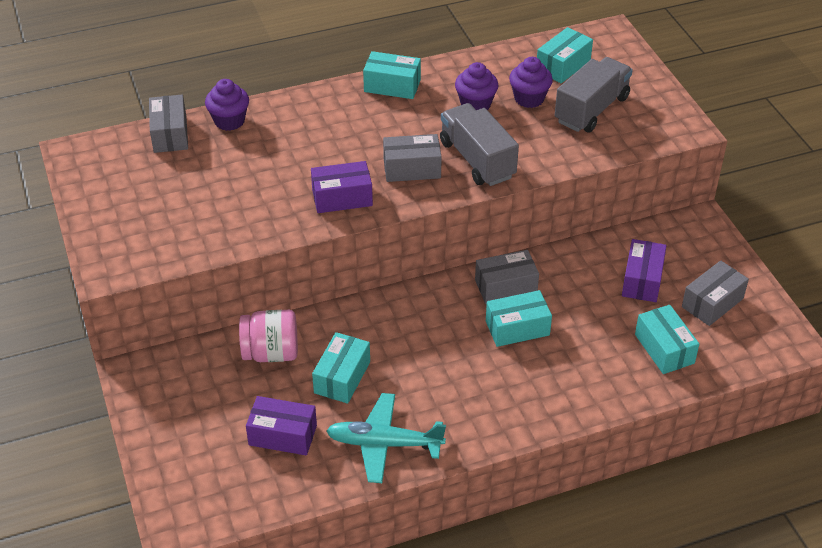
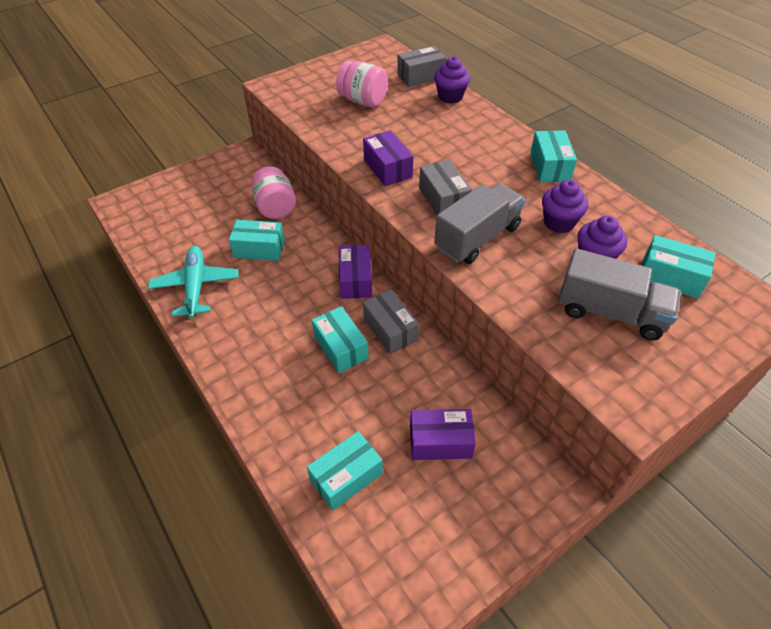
camera: 75 degrees right, 5 degrees up
(196, 193) = (363, 101): none -> pink jar
(283, 435) = (199, 231): purple box -> purple box (356, 280)
(712, 303) = (431, 519): grey box -> none

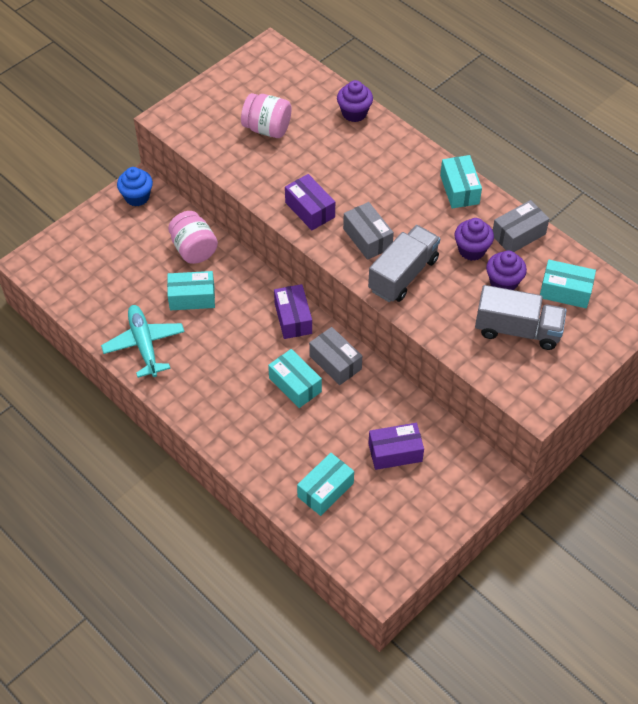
camera: 10 degrees left, 5 degrees up
(238, 161) = (137, 197): none -> blue cupcake
(421, 76) = (319, 88): grey box -> grey box (518, 235)

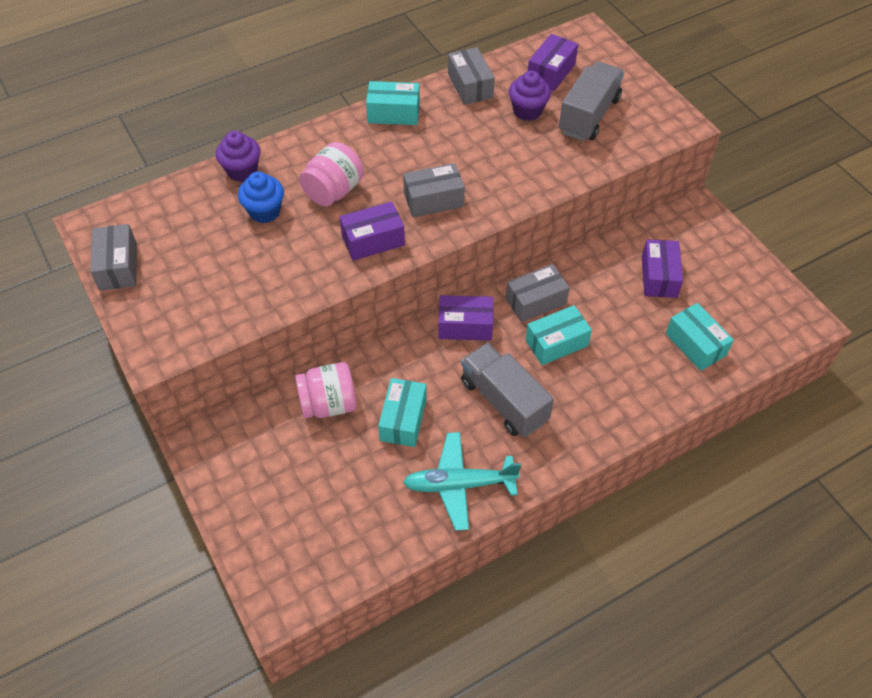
camera: 75 degrees left, 0 degrees up
(137, 197) = (216, 452): blue cupcake -> blue cupcake (264, 211)
(237, 75) = (118, 266): none -> grey box
(267, 129) = (226, 254): pink jar -> pink jar (333, 191)
(403, 275) = (494, 182): grey truck -> grey truck (504, 401)
(471, 250) = (478, 123): purple cupcake -> none
(565, 291) = (551, 72): turquoise box -> purple box

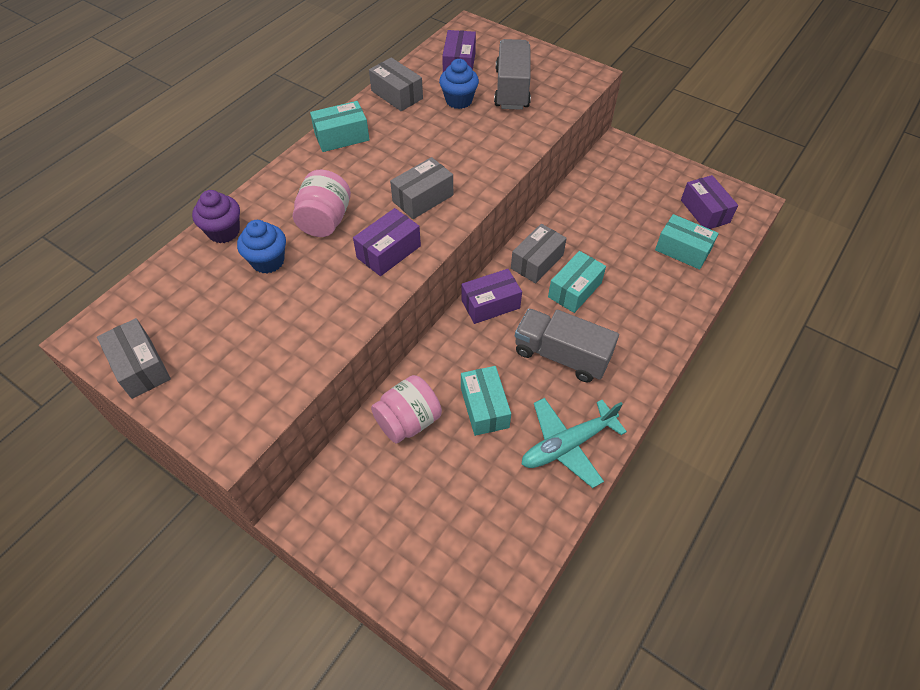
camera: 25 degrees left, 0 degrees up
(527, 111) = (459, 100): purple cupcake -> blue cupcake
(659, 277) = (622, 207): purple box -> purple box (705, 211)

